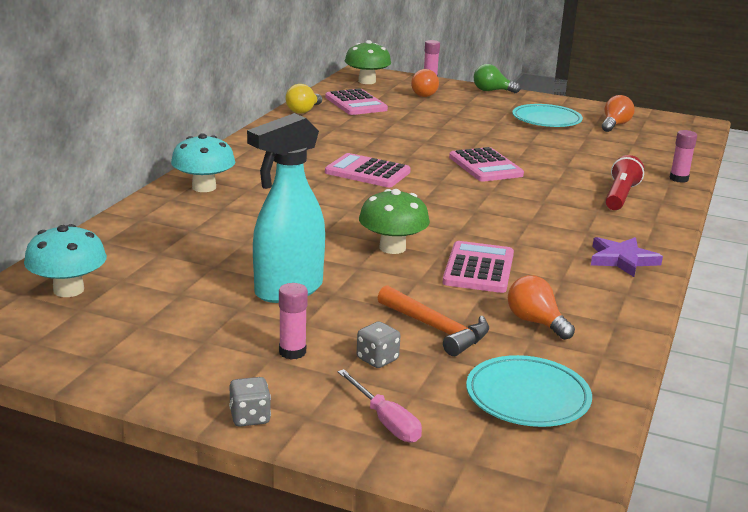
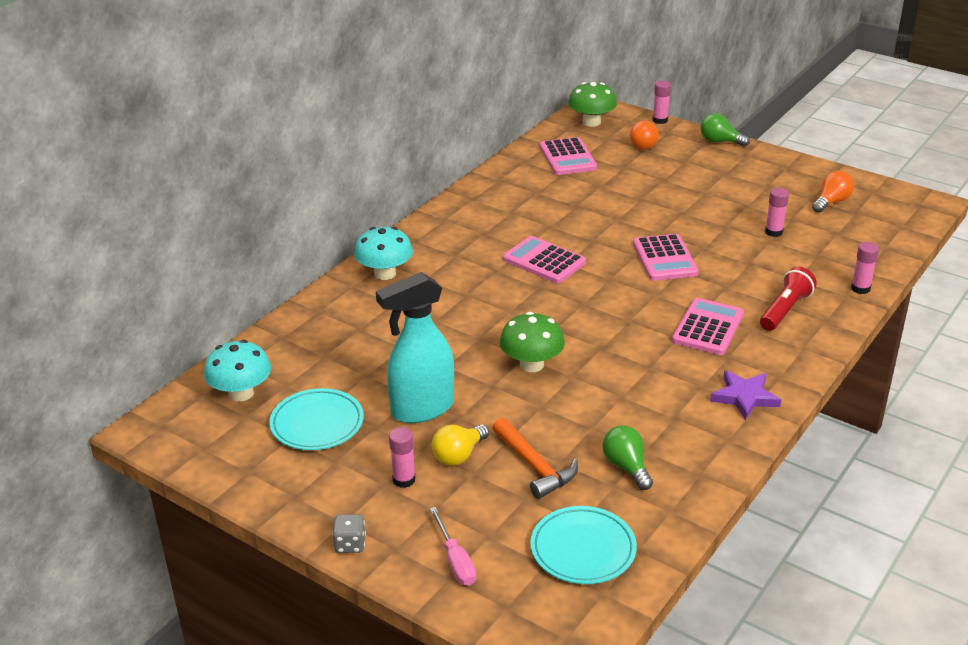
camera: 15 degrees right, 10 degrees up
(303, 111) = (511, 167): yellow light bulb -> yellow light bulb (458, 455)
(377, 359) = (471, 495): grey dice -> none
(478, 268) = (601, 397): pink calculator -> pink calculator (708, 327)
(536, 322) = (626, 467): orange light bulb -> green light bulb
(546, 120) = (759, 191): turquoise plate -> turquoise plate (317, 424)
(576, 145) = (773, 232): none -> pink glue stick

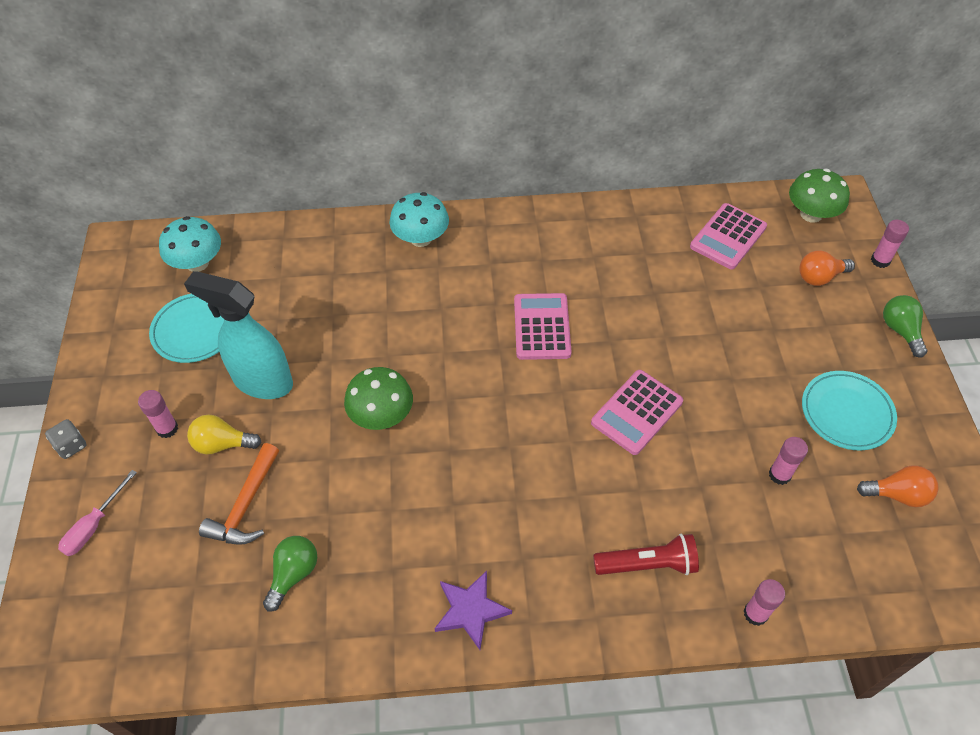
camera: 50 degrees right, 20 degrees up
(583, 549) = (163, 608): turquoise plate -> turquoise plate (846, 413)
(708, 327) = (555, 514): pink calculator -> none

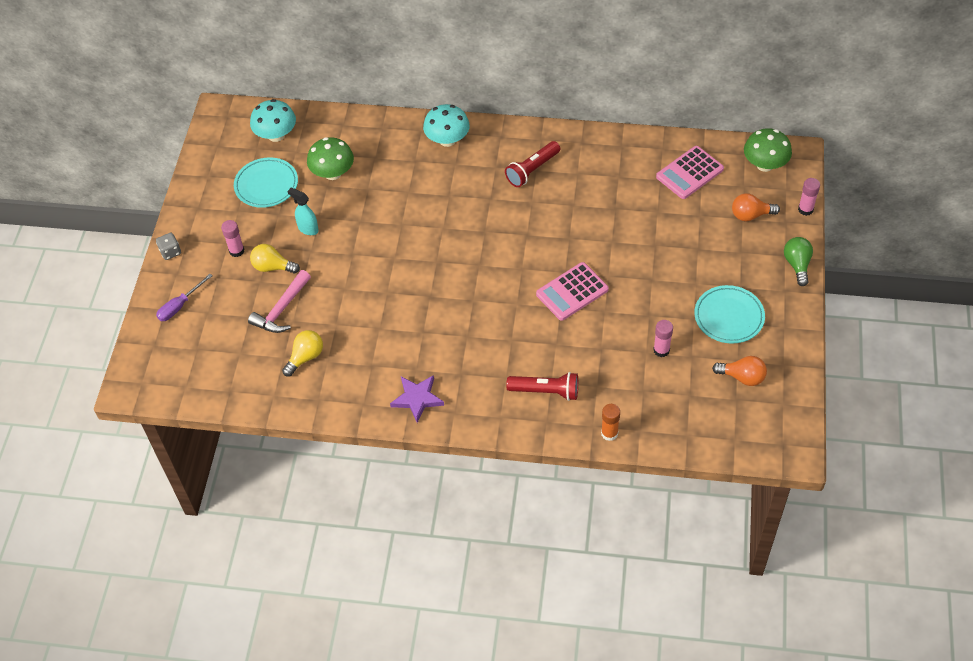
camera: 15 degrees right, 0 degrees up
(94, 525) = (180, 306): pink screwdriver -> purple screwdriver
(246, 506) = (281, 310): orange hammer -> pink hammer
(262, 381) = (308, 229): turquoise spray bottle -> turquoise spray bottle, size x0.49
(293, 574) = (305, 357): green light bulb -> yellow light bulb
(381, 415) = (387, 265): green mushroom -> green mushroom (333, 173)
(537, 261) = (532, 170): none -> red flashlight
(541, 327) = (520, 220): pink calculator -> none
(755, 613) = (609, 433): pink glue stick -> orange glue stick

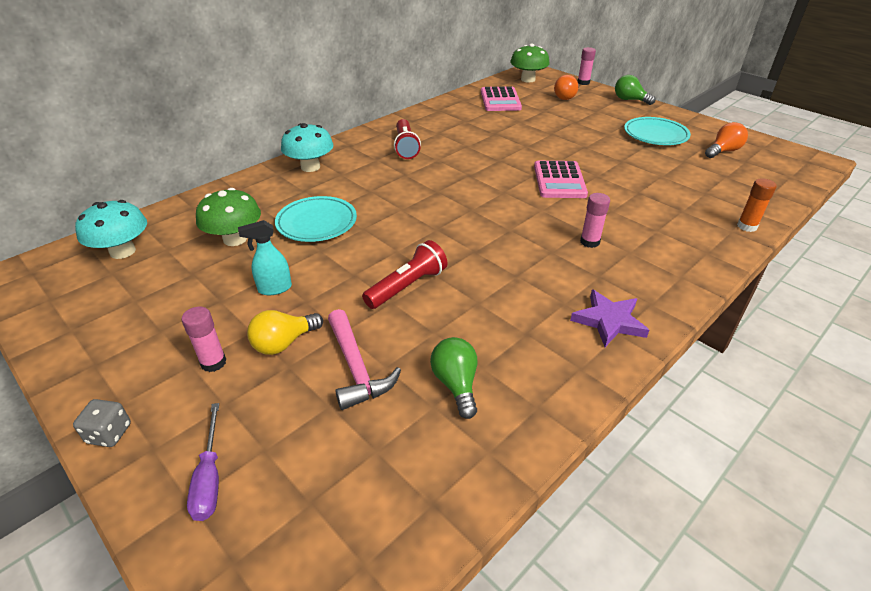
camera: 55 degrees left, 15 degrees down
(266, 185) = (168, 290): turquoise plate -> turquoise plate (317, 223)
(305, 357) = (456, 384): yellow light bulb -> green light bulb
(546, 391) = (667, 237): red flashlight -> red flashlight (407, 286)
(661, 350) = (665, 169): pink glue stick -> pink glue stick (589, 242)

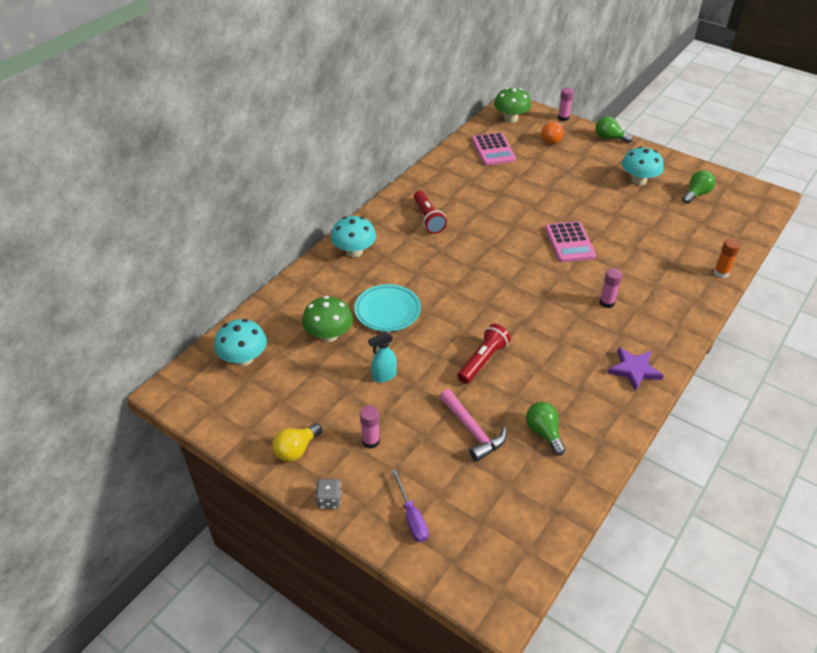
camera: 10 degrees left, 5 degrees up
(284, 343) = (413, 419): yellow light bulb -> yellow light bulb (296, 449)
(655, 135) = (638, 180): turquoise plate -> turquoise mushroom
(723, 151) = (696, 194): orange light bulb -> green light bulb

